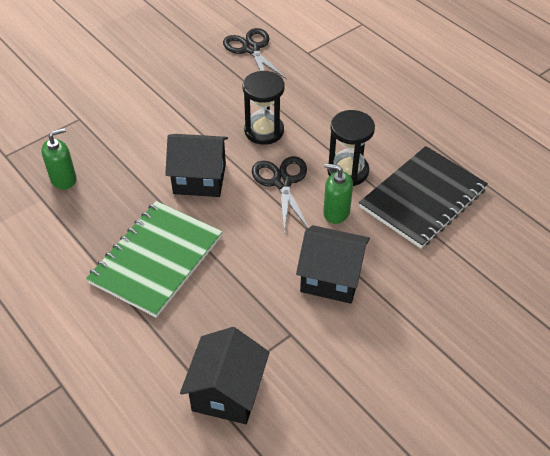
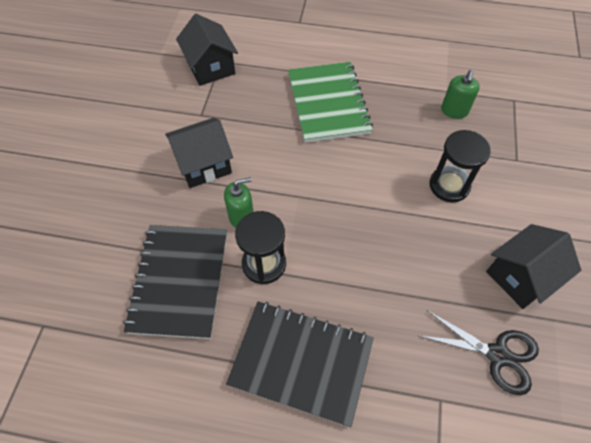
camera: 140 degrees right, 10 degrees up
(199, 179) = (369, 174): black house -> black house (521, 276)
(264, 131) = (371, 254): black hourglass -> black hourglass (449, 185)
(282, 182) = (306, 215): black scissors -> none
(373, 109) = (301, 362): none -> black notebook

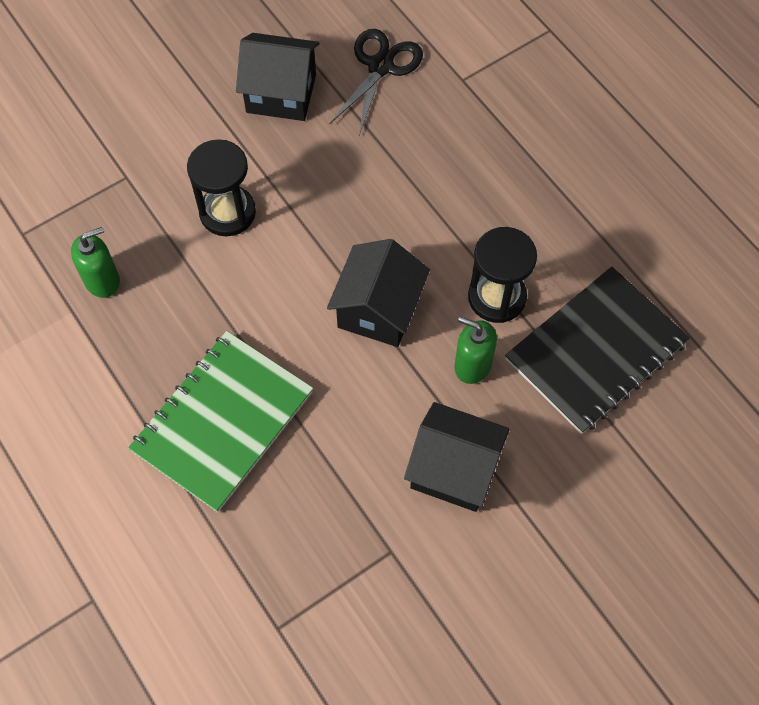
camera: 135 degrees left, 5 degrees up
(210, 67) = (302, 629): black house -> black house (378, 310)
(301, 362) = (546, 191): black notebook -> none
(497, 355) = (381, 67): black scissors -> black scissors turned 45 degrees clockwise

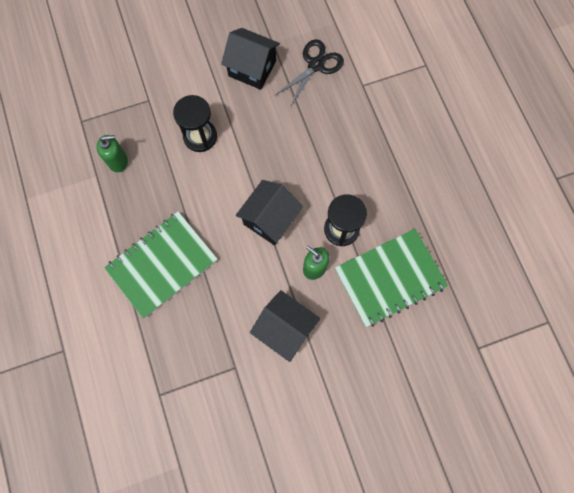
camera: 15 degrees right, 10 degrees up
(596, 351) = (390, 278): black notebook -> green notebook

